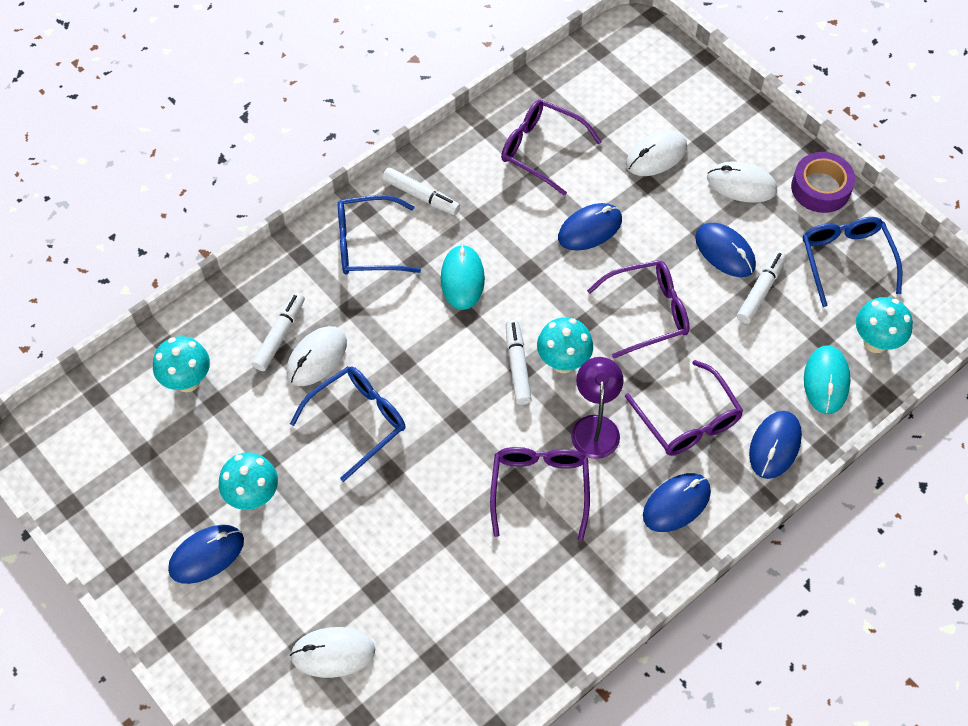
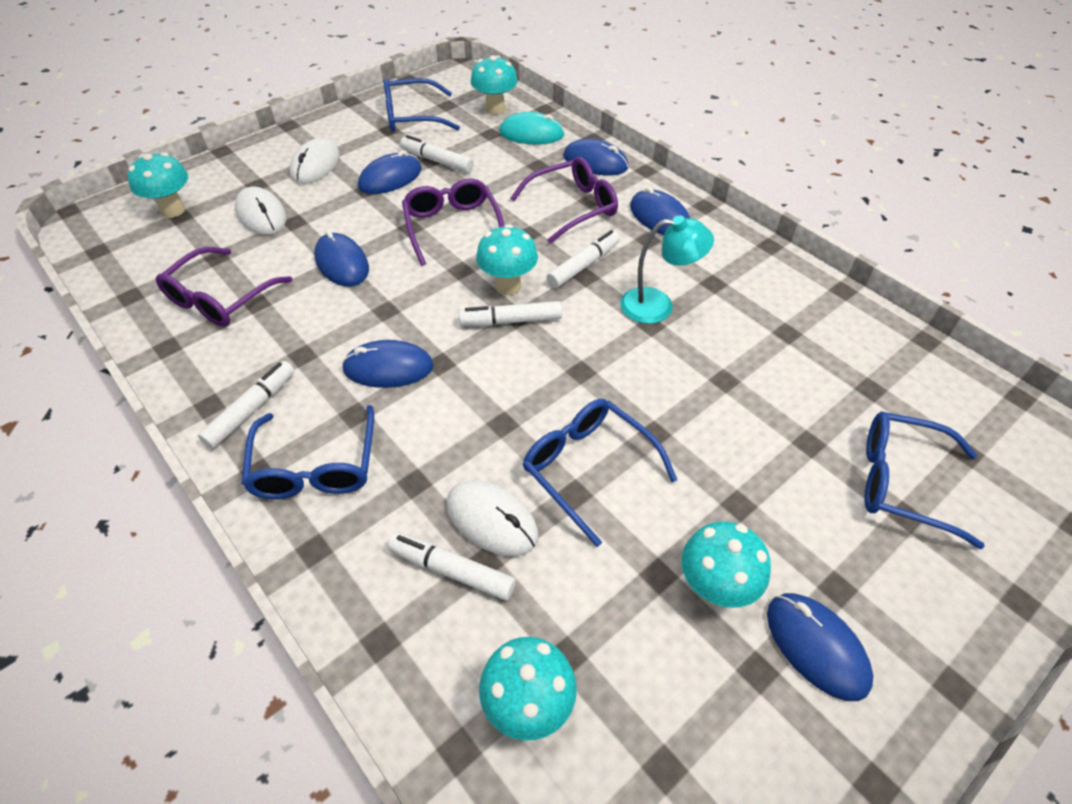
camera: 90 degrees left, 10 degrees down
(333, 653) = (902, 482): white mouse -> blue glasses
(462, 279) = (388, 368): turquoise mouse -> blue mouse
(539, 488) = (658, 305): purple glasses -> turquoise lamp
(595, 427) = (583, 265): purple lamp -> white marker
(658, 88) = (173, 210): none -> turquoise mushroom
(820, 188) = (333, 124): purple tape -> none

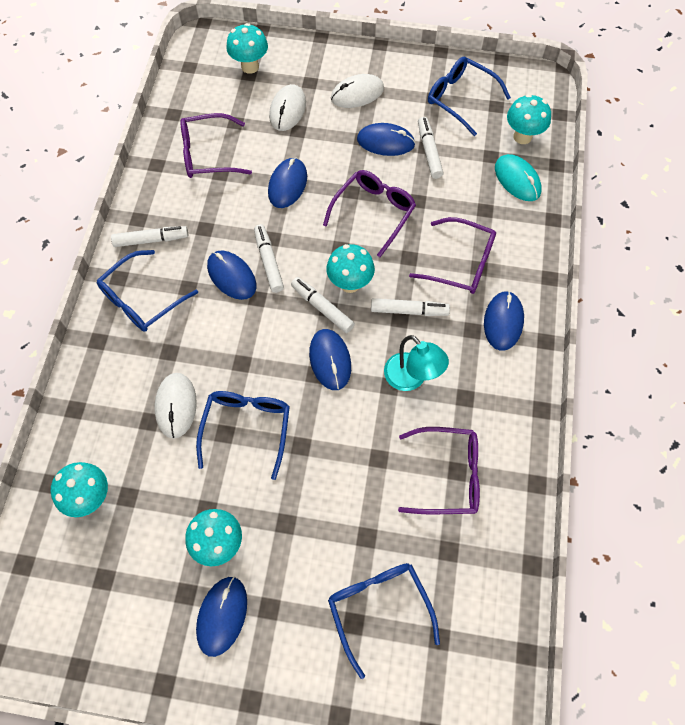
camera: 50 degrees right, 15 degrees up
(452, 570) = (133, 410): white marker -> white marker (268, 262)
(595, 162) = (525, 241): blue mouse -> blue mouse (330, 360)
(786, 341) = (447, 475): none -> purple glasses

